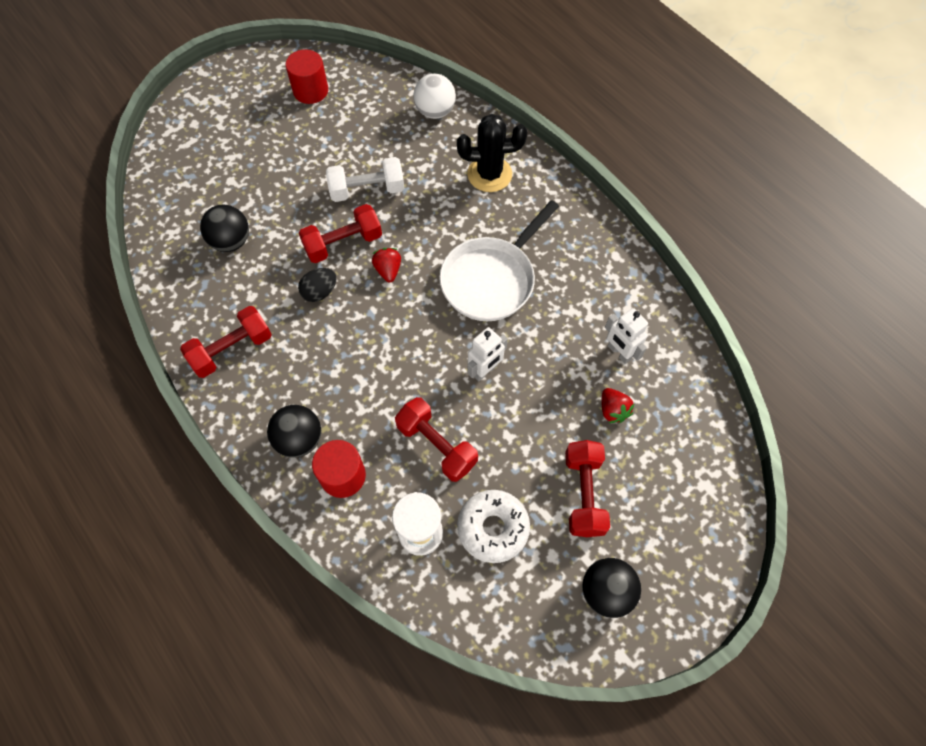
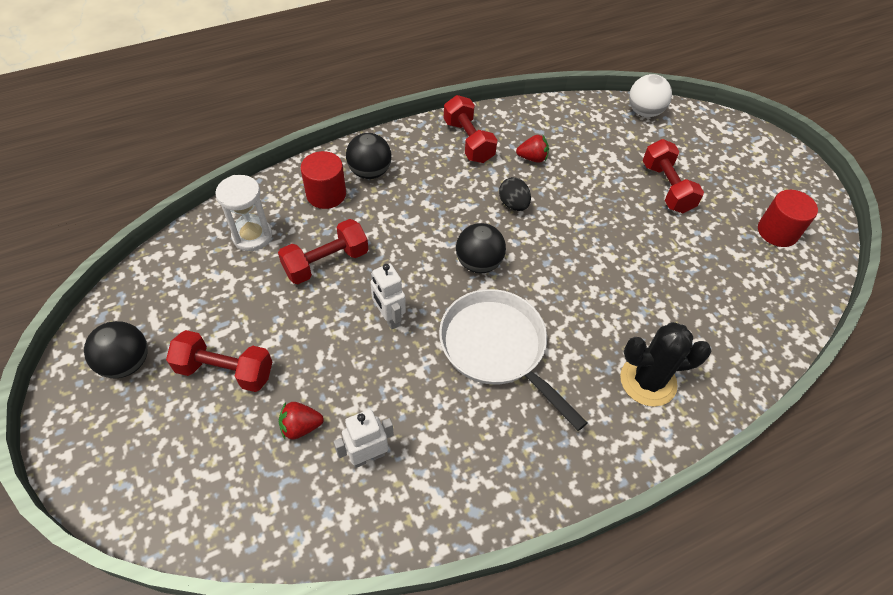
camera: 100 degrees right, 10 degrees down
(231, 241) = (582, 151): black ball -> black ball (478, 263)
(343, 243) = (567, 229): red dumbbell -> red dumbbell (666, 188)
(367, 190) = (633, 259): white dumbbell -> none
(388, 270) = (527, 259): red strawberry -> red strawberry (532, 158)
(435, 111) = (750, 344): white ball -> white ball (644, 112)
(489, 174) = (648, 381): black cactus -> black cactus turned 75 degrees clockwise
(493, 528) = (230, 288): white donut -> none

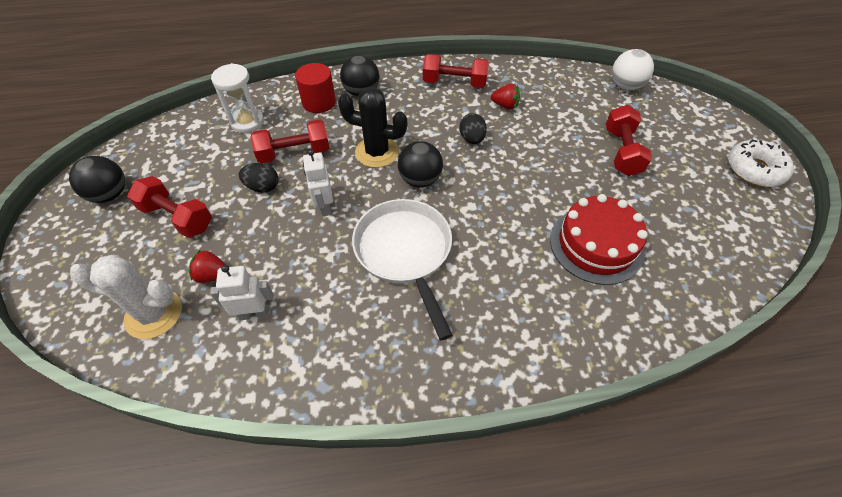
camera: 20 degrees right, 0 degrees up
(254, 488) = (154, 314): none -> white cactus
(308, 311) = (263, 187): none -> black egg
(468, 141) = (454, 83): red dumbbell -> red dumbbell turned 75 degrees counterclockwise
(648, 381) = (534, 315): black cactus -> black cactus (377, 152)
(678, 293) = (596, 245): none -> red cake
(777, 232) = (721, 211): red cylinder -> none
(791, 181) = (754, 170): none -> white donut

